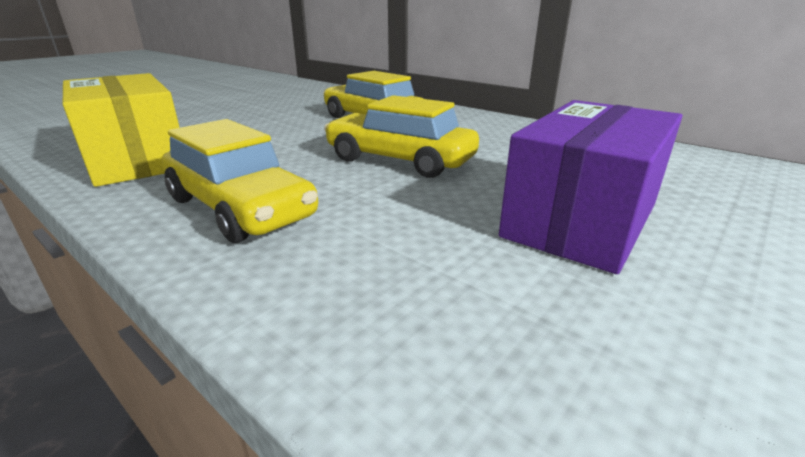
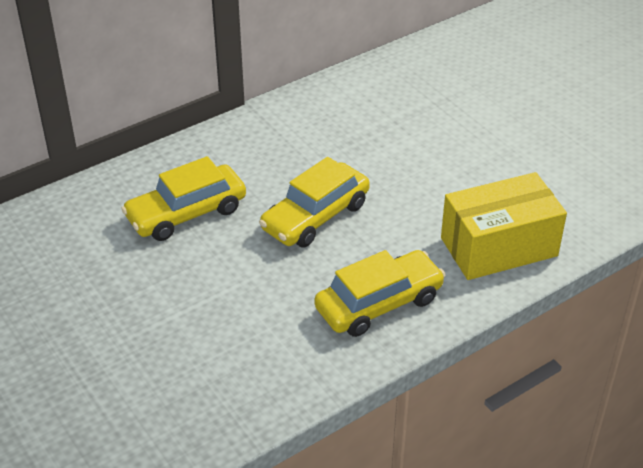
camera: 75 degrees left, 15 degrees up
(136, 159) = (248, 377): yellow box -> yellow box (499, 247)
(581, 220) = (437, 166): purple box -> none

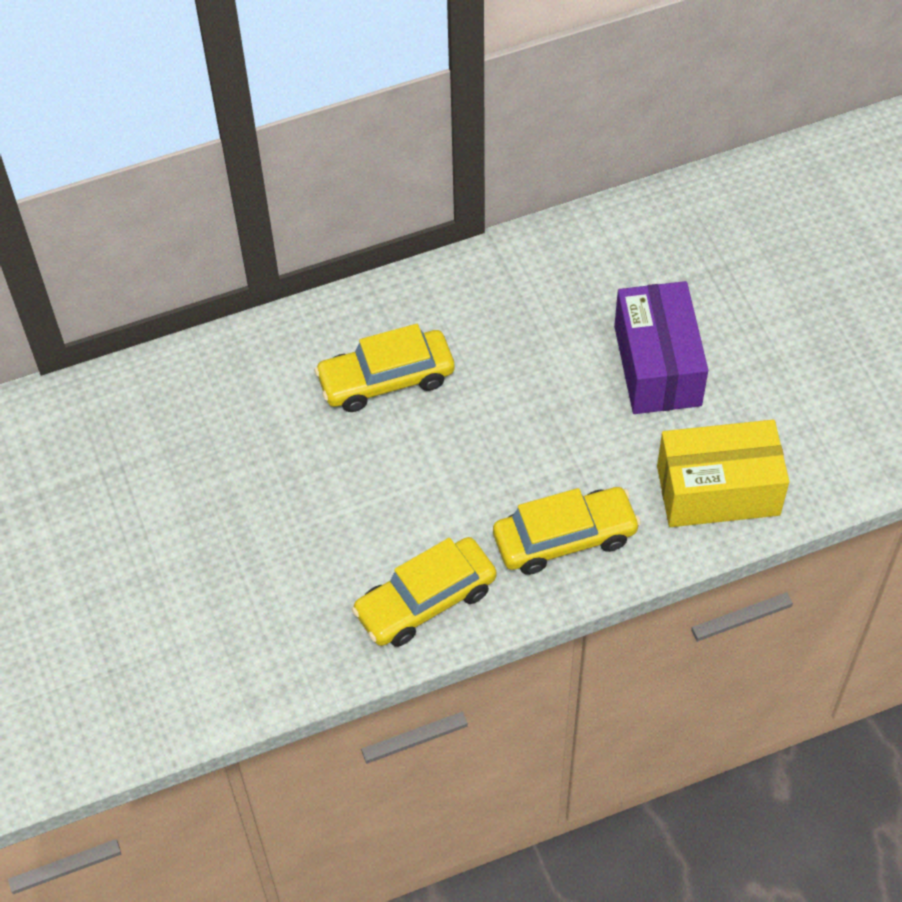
camera: 15 degrees right, 15 degrees up
(315, 216) = (526, 410): yellow car -> yellow car (425, 601)
(415, 169) = (657, 365): none -> purple box

